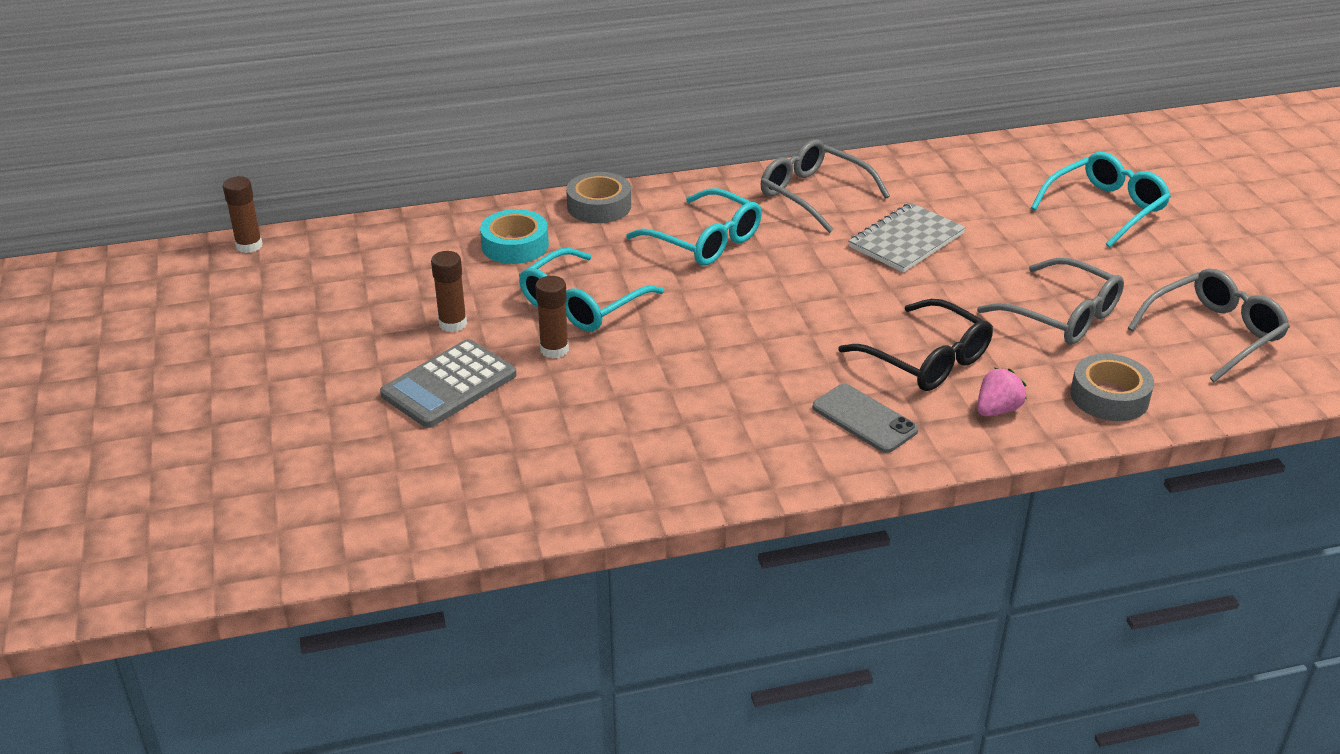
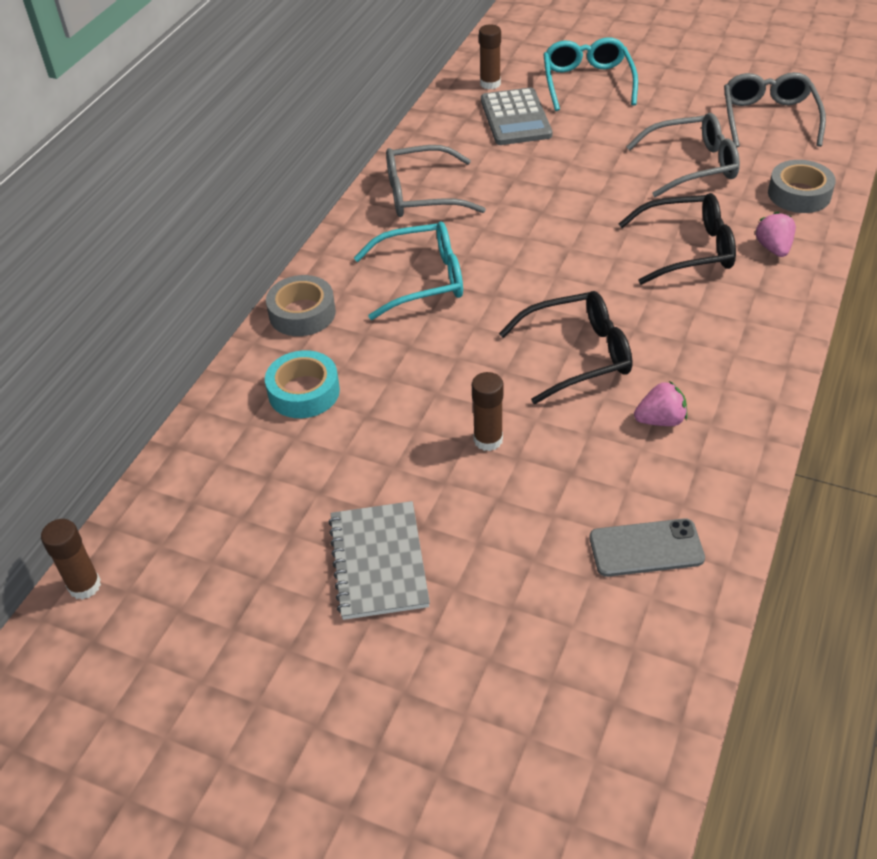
camera: 50 degrees left, 10 degrees up
(449, 385) = (476, 533): grey calculator -> grey calculator (515, 118)
(453, 324) = (384, 488): brown glue stick -> brown glue stick (490, 84)
(582, 303) = (437, 391): turquoise glasses -> none
(673, 429) = (660, 420): none -> pink strawberry
(704, 354) = (577, 355): none -> black glasses
(864, 419) = (732, 314): grey phone -> grey phone (646, 548)
(906, 240) = (532, 183): grey notebook -> grey notebook (379, 562)

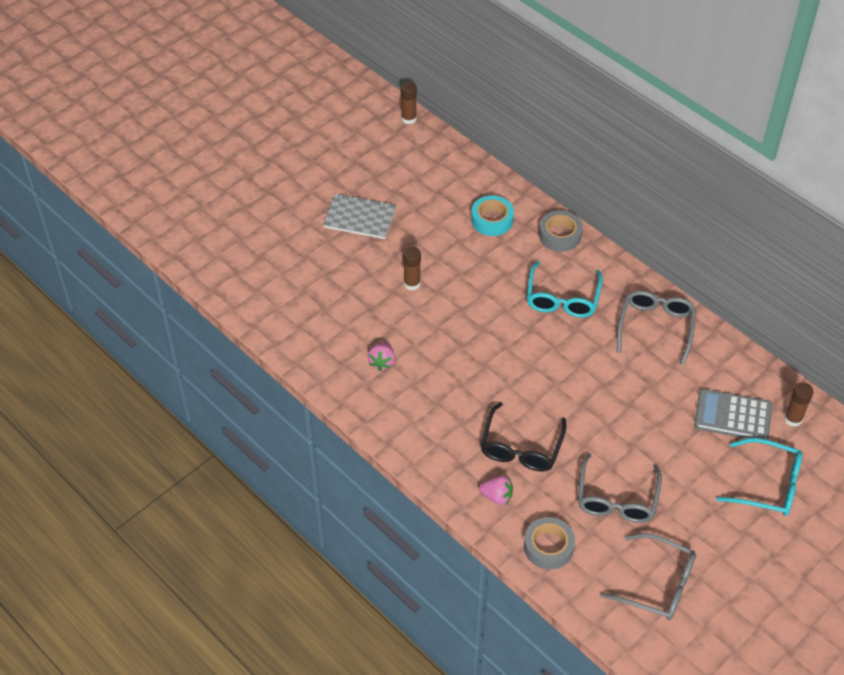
camera: 110 degrees right, 5 degrees up
(577, 355) = (454, 347): black glasses -> none
(646, 548) = (305, 318): grey phone -> none

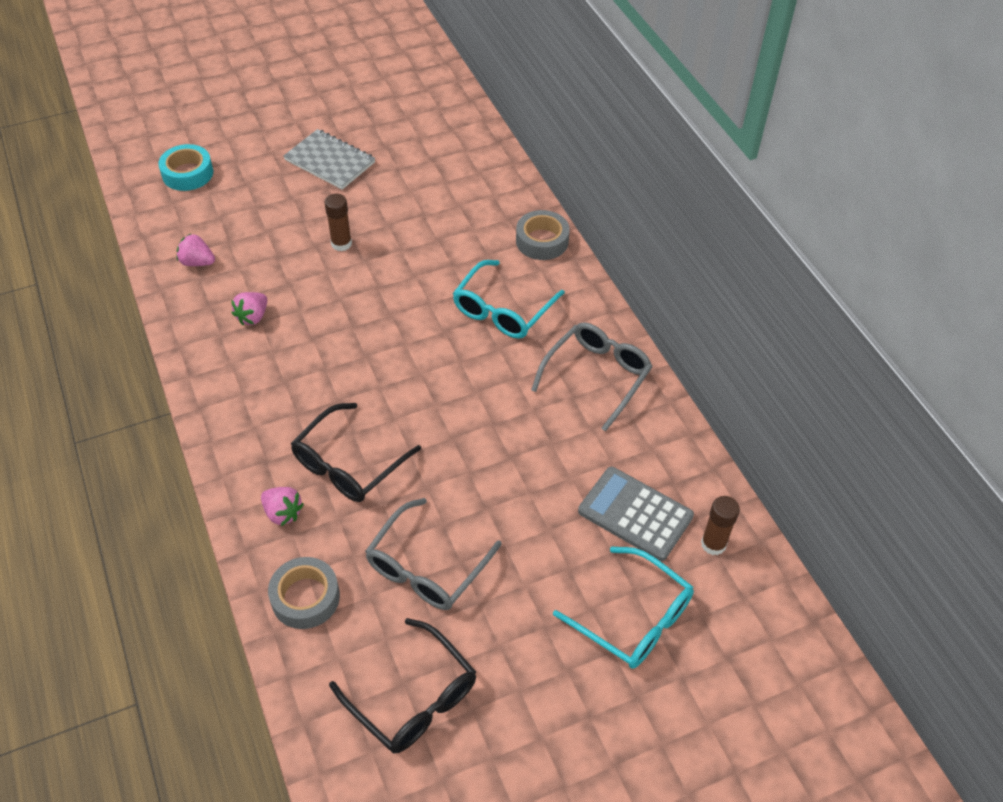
camera: 20 degrees right, 0 degrees up
(311, 333) = (197, 262): none -> pink strawberry
(408, 119) = (447, 79): brown glue stick -> none
(492, 220) = (474, 203): turquoise tape -> turquoise tape (187, 173)
(657, 584) = (412, 697): grey glasses -> black glasses

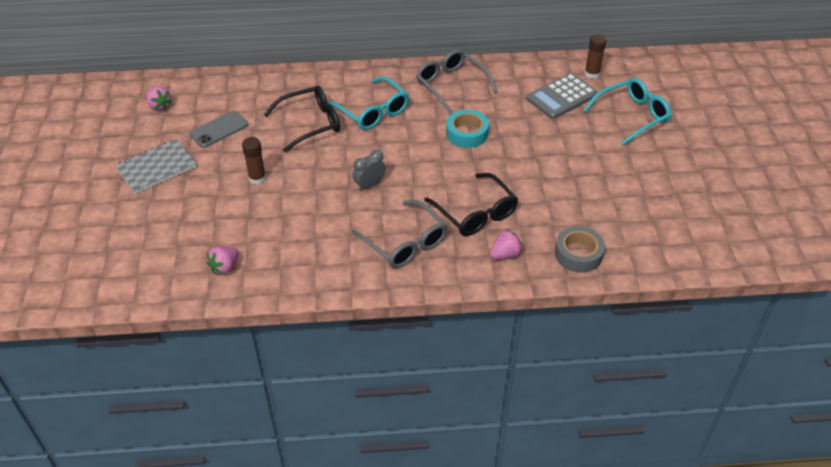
camera: 70 degrees left, 5 degrees down
(187, 173) = (105, 259): turquoise tape -> turquoise tape (466, 133)
(253, 317) = (307, 242): pink strawberry -> pink strawberry (159, 106)
(364, 345) = (369, 185): none -> grey clock
(410, 187) = (219, 129): none -> grey phone
(412, 697) = (663, 217): black glasses -> black glasses (310, 123)
(427, 566) = (571, 192): grey glasses -> grey glasses (404, 243)
(542, 241) = (318, 79): grey tape -> none

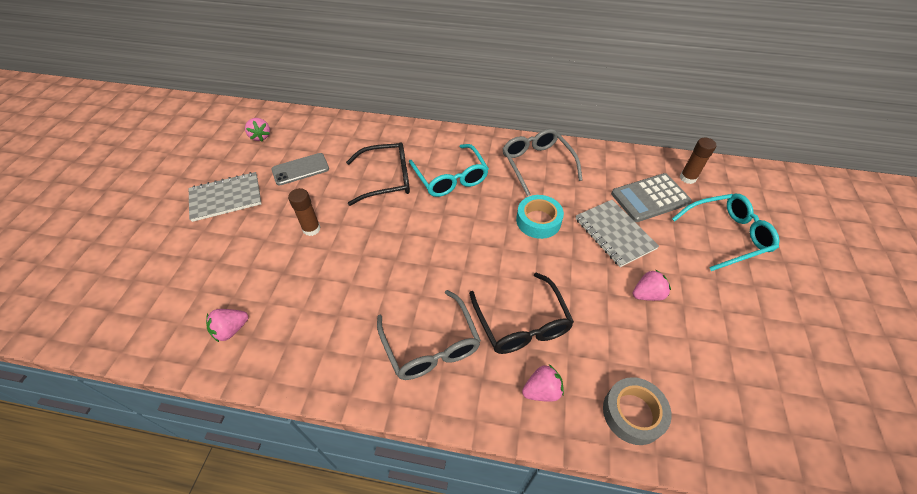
camera: 15 degrees right, 5 degrees up
(369, 185) = (418, 261): grey clock -> none
(536, 132) = (614, 234): none -> grey notebook
(573, 173) = (647, 294): none -> pink strawberry

